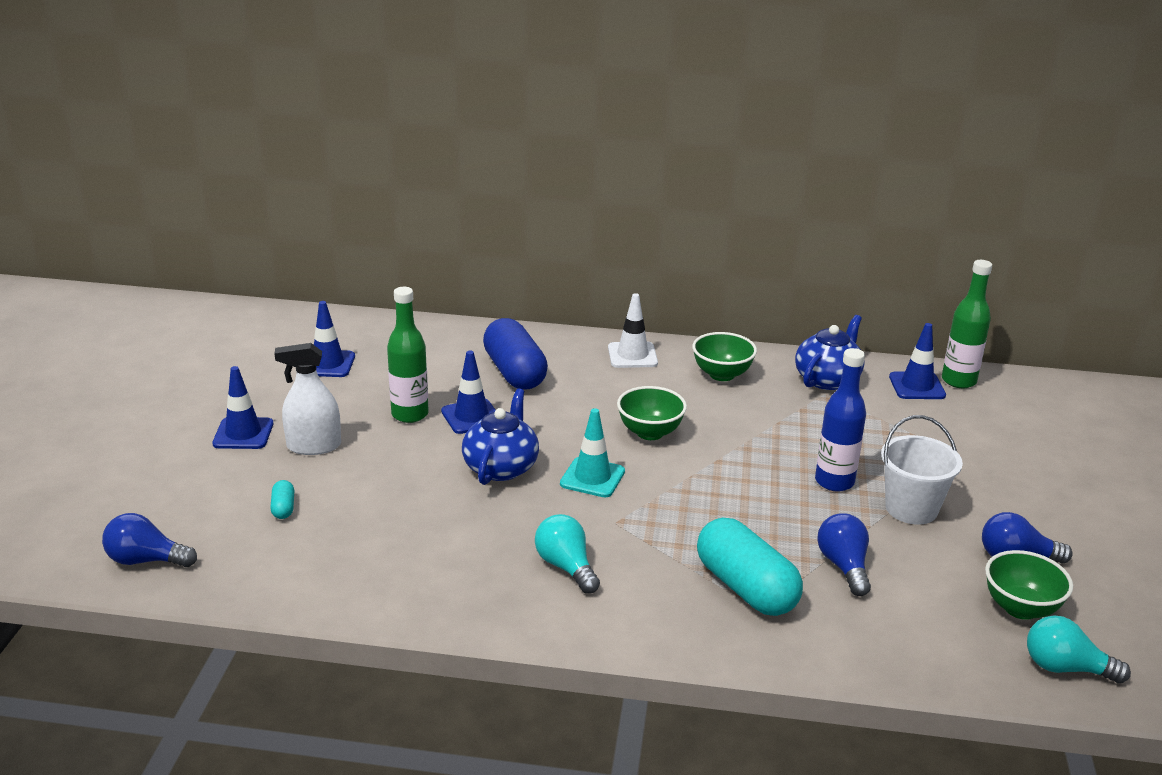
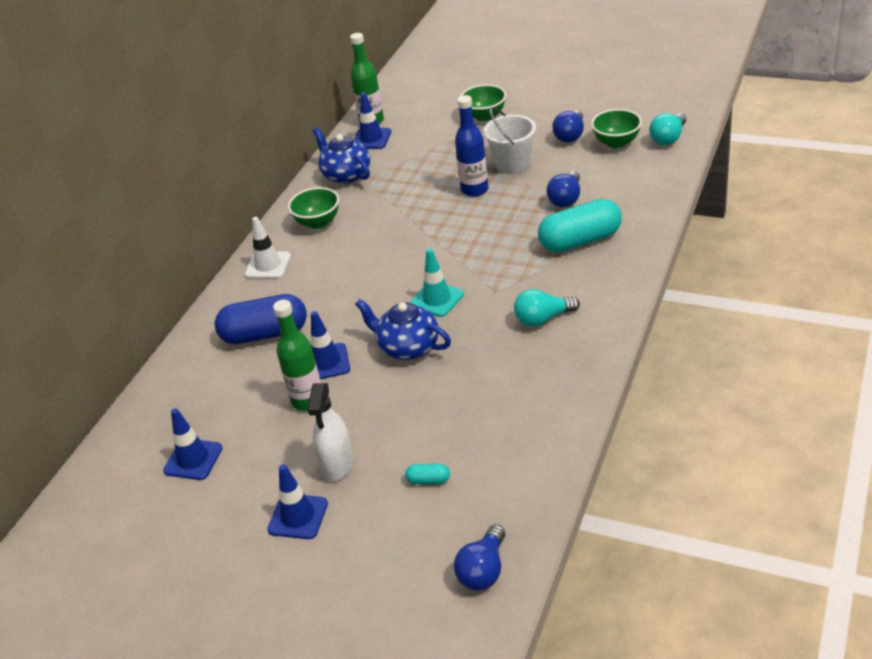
camera: 70 degrees left, 10 degrees up
(650, 432) = (386, 266): green bowl -> green bowl (484, 116)
(844, 566) = (566, 199): blue light bulb -> blue light bulb turned 75 degrees counterclockwise

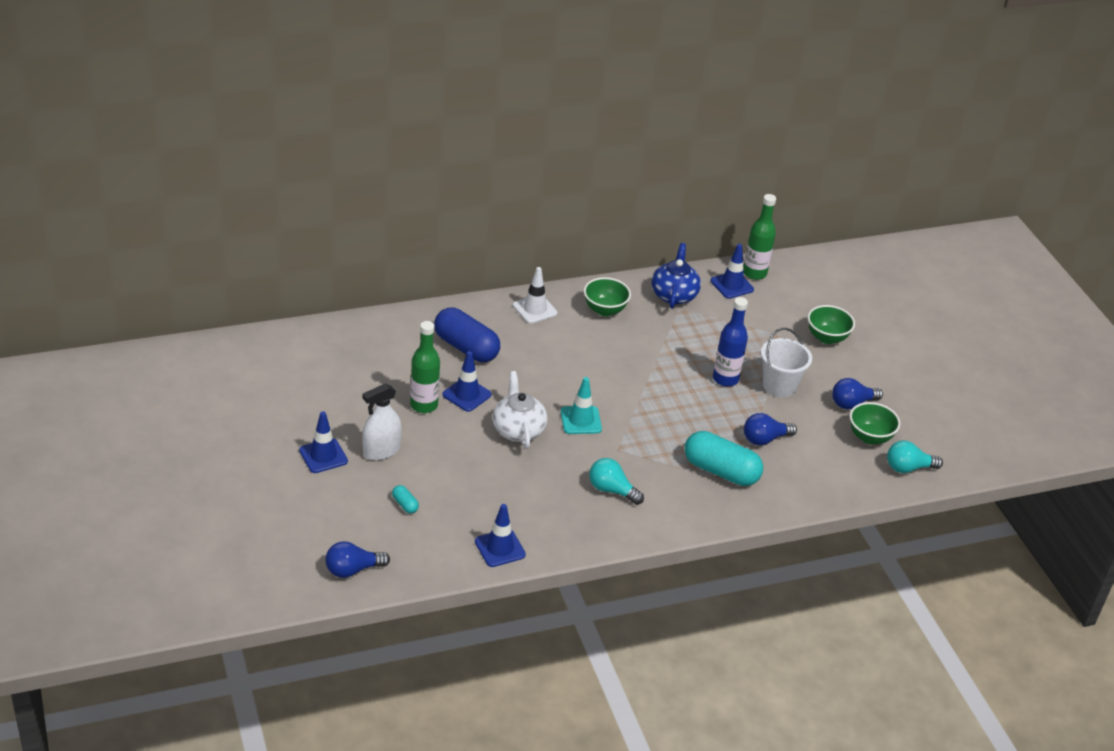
camera: 40 degrees right, 0 degrees up
(193, 459) = (328, 378): blue traffic cone -> blue traffic cone (500, 548)
(408, 347) = (518, 430): blue teapot -> white teapot

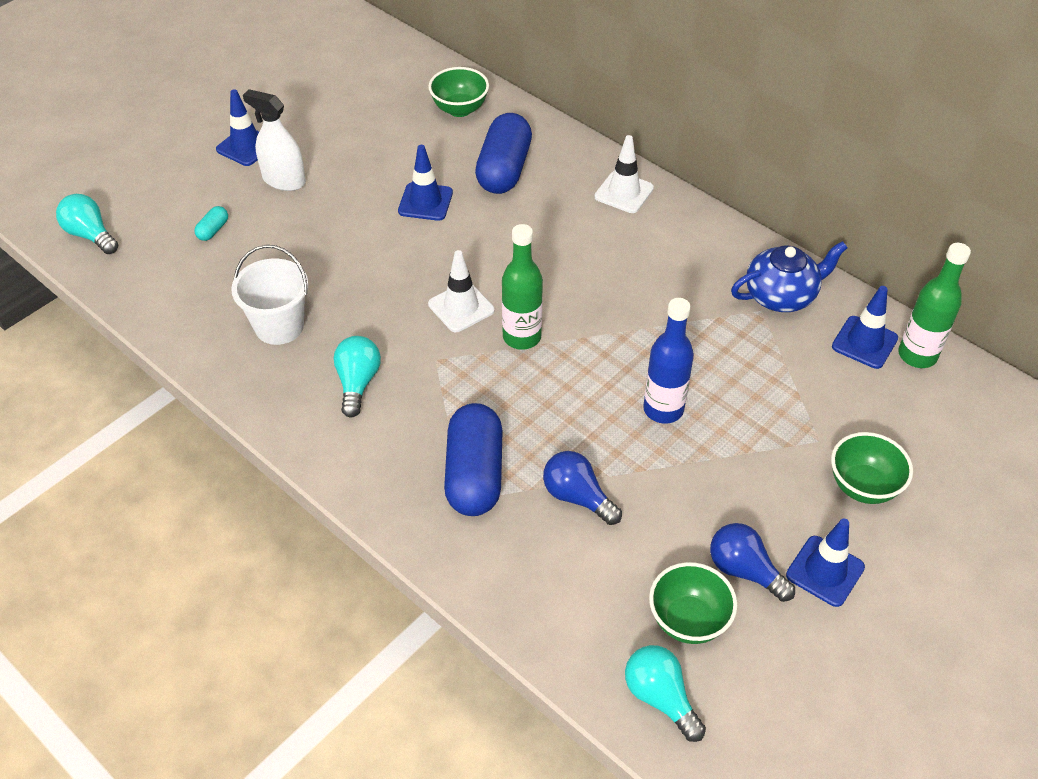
camera: 65 degrees right, 10 degrees up
(352, 570) = (90, 235): blue light bulb -> turquoise light bulb
(424, 405) = (381, 179): green bottle -> green bottle (522, 337)
(500, 548) = (192, 328): blue traffic cone -> blue traffic cone (825, 571)
(518, 430) = (400, 264): white teapot -> none
(581, 420) = (461, 307): turquoise traffic cone -> white traffic cone
(605, 310) = (684, 247): green bowl -> green bowl (459, 109)
(721, 471) = (474, 474): turquoise capsule -> blue capsule
(779, 386) = (703, 471): white bucket -> white bucket (279, 326)

